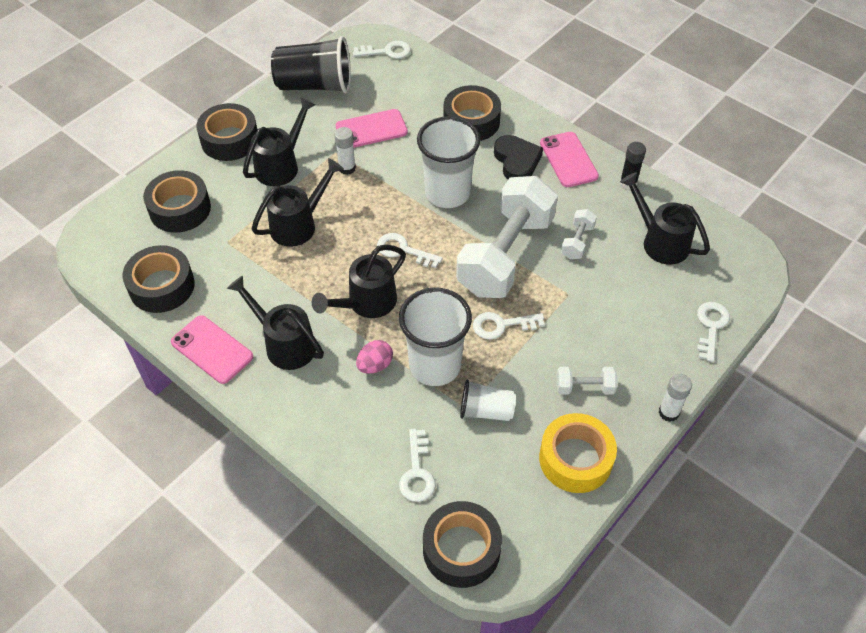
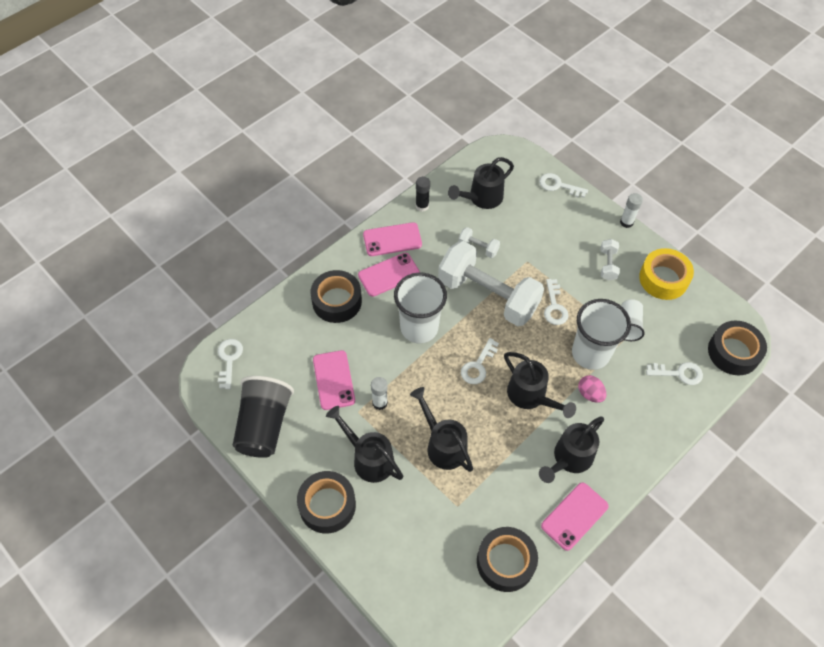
camera: 85 degrees left, 5 degrees up
(180, 209) = (413, 550): black tape -> none
(517, 161) = (389, 274): black heart -> pink phone

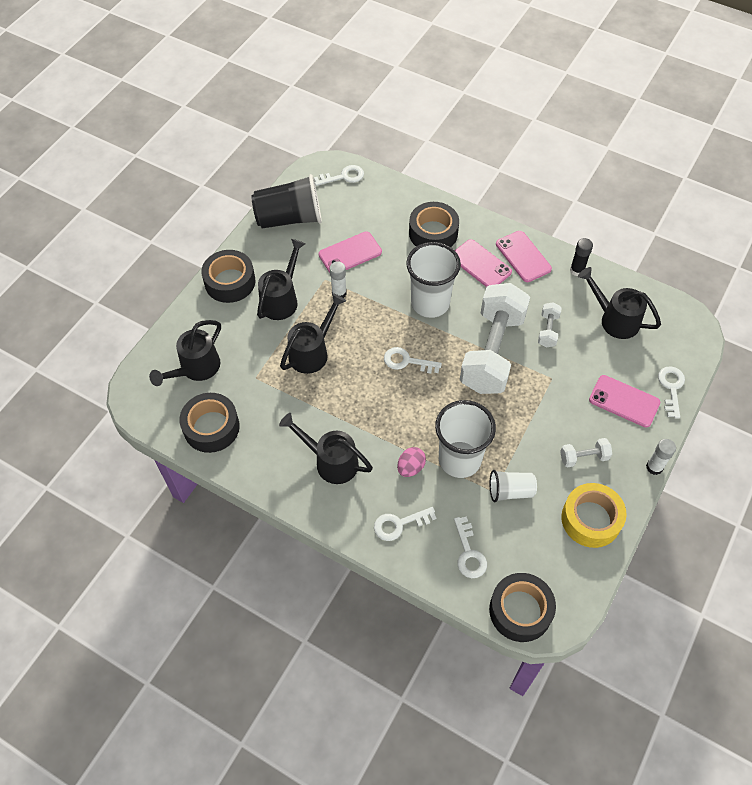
camera: 75 degrees right, 0 degrees up
(531, 396) = (389, 414): black watering can -> black watering can (195, 369)
(554, 306) = (505, 415): white key -> white key (399, 524)
(574, 516) = (271, 477): pink phone -> pink phone (624, 401)

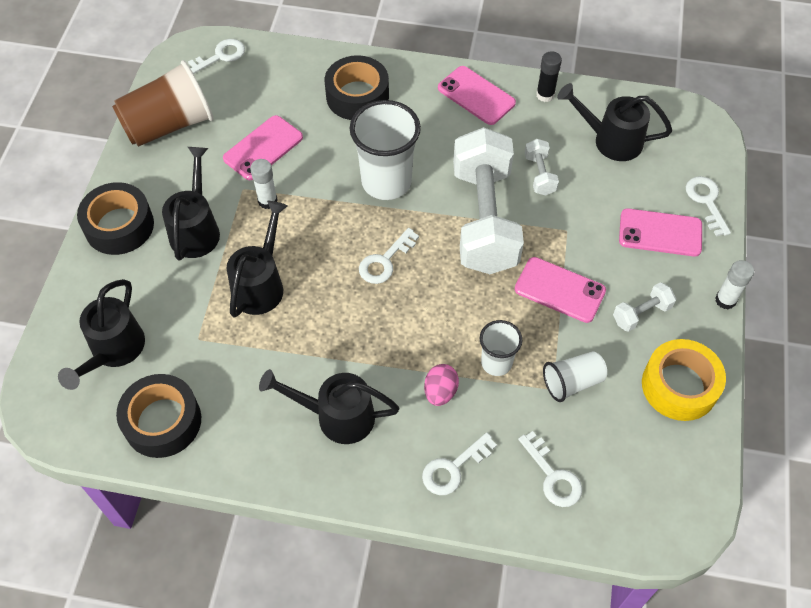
camera: 20 degrees left, 0 degrees up
(289, 218) = (169, 125): black cup -> brown cup
(407, 361) = (385, 261): white key -> white key turned 45 degrees counterclockwise
(459, 459) = (496, 363): white cup -> white cup, size x0.56
(480, 264) = (429, 118): pink phone -> pink phone (560, 290)
(520, 610) = (642, 527): black tape -> none

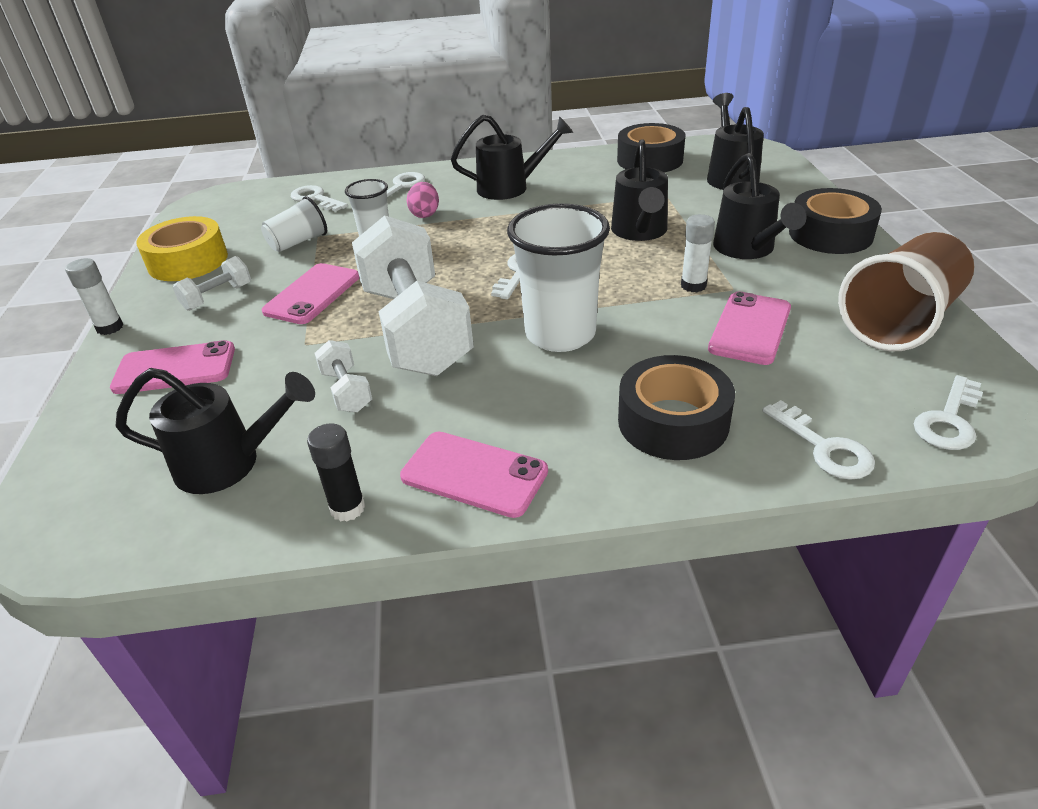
camera: 165 degrees right, 20 degrees down
(560, 290) = (312, 294): pink phone -> pink phone turned 75 degrees counterclockwise
(706, 201) = (92, 418): white key -> white key (824, 447)

